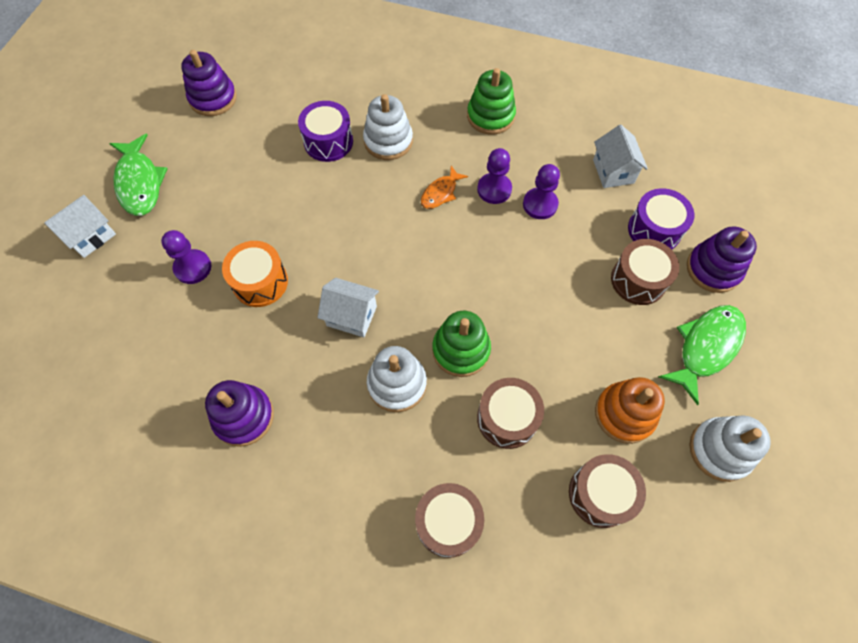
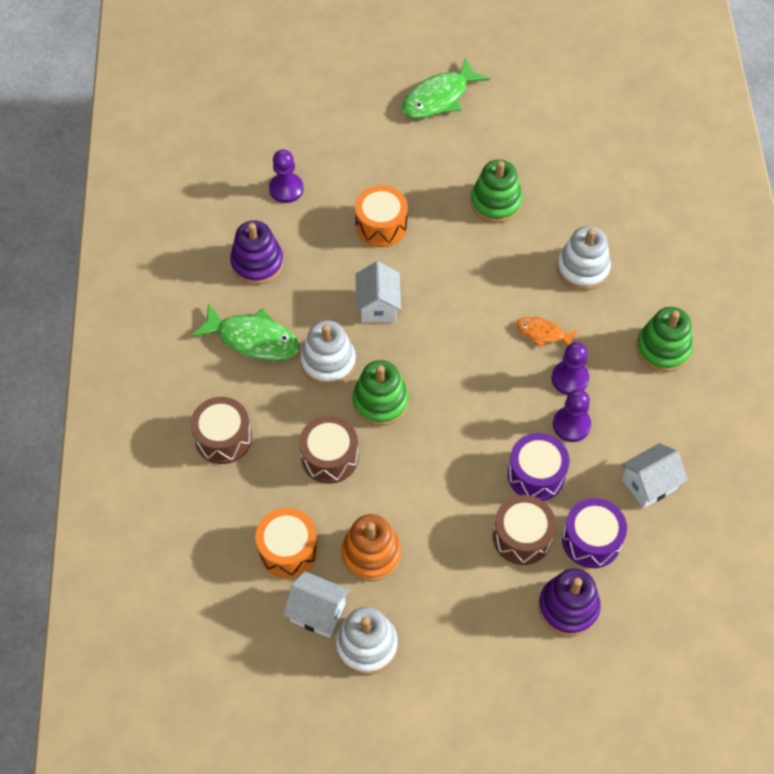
camera: 70 degrees right, 5 degrees down
(90, 236) = (371, 89): white house -> white house (317, 612)
(193, 267) = (373, 172): purple pawn -> purple pawn (286, 189)
(213, 98) = (558, 109): purple stacking toy -> none
(286, 179) = (496, 203): none -> green stacking toy
(328, 142) = (556, 220): purple drum -> purple drum (536, 474)
(600, 494) = (288, 550): brown drum -> orange drum
(706, 347) = (471, 615): green fish -> green fish (253, 339)

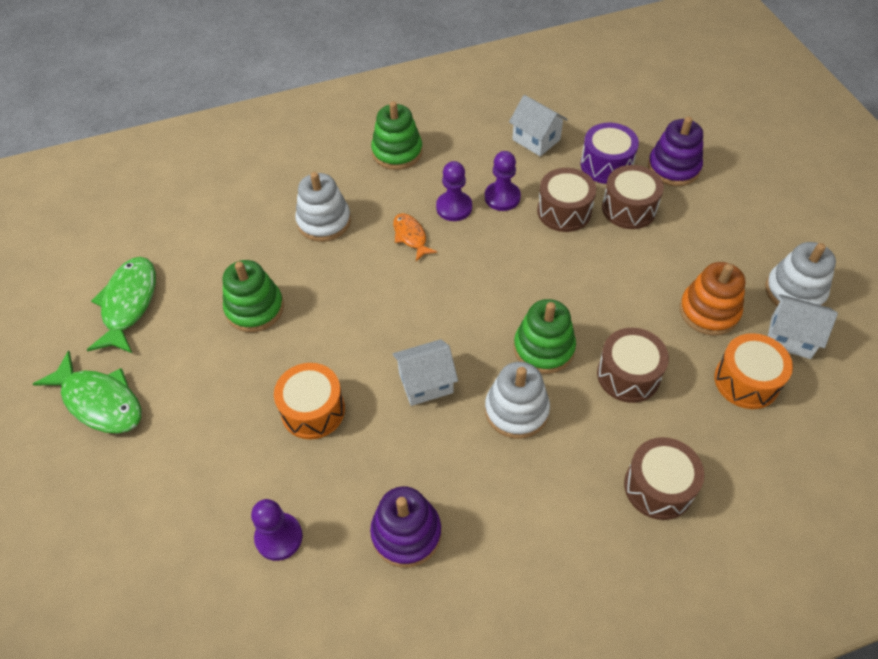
camera: 105 degrees left, 5 degrees down
(253, 339) = (518, 499): green fish -> green fish (129, 304)
(317, 612) = (790, 337): white house -> white house turned 75 degrees counterclockwise
(536, 474) = (564, 211): purple drum -> brown drum
(542, 333) = (411, 236): orange fish -> orange fish turned 150 degrees clockwise

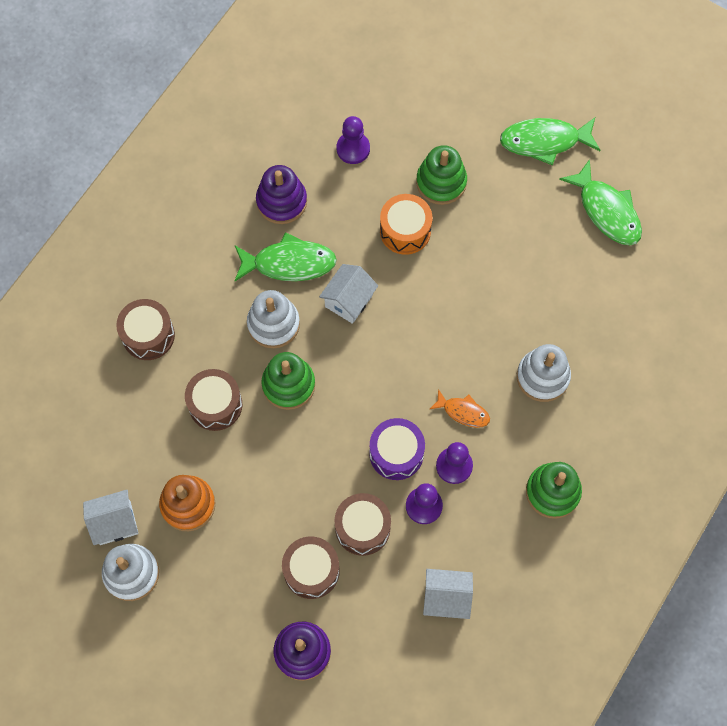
camera: 140 degrees right, 15 degrees up
(255, 308) = (516, 270): green stacking toy -> green stacking toy (441, 182)
(453, 459) = (289, 263): none -> green fish
(606, 165) = (363, 611): purple drum -> purple drum (396, 453)
(746, 381) = (130, 458): orange drum -> none

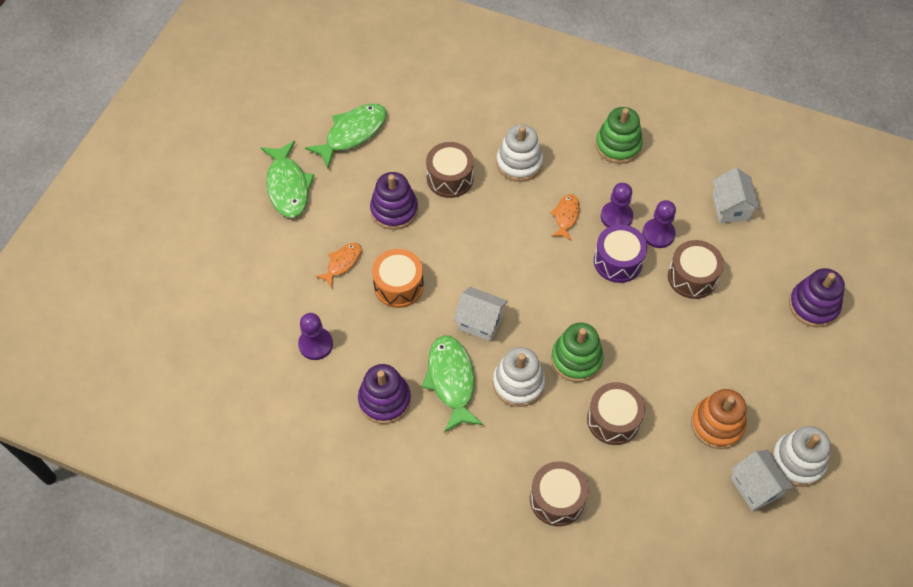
camera: 100 degrees left, 10 degrees down
(311, 571) = (742, 310): brown drum -> brown drum (450, 178)
(441, 182) = (342, 263): green stacking toy -> orange fish
(498, 239) = (394, 210): none -> purple stacking toy

